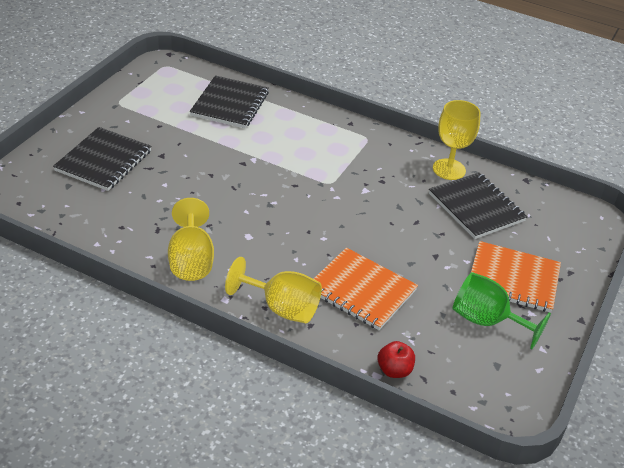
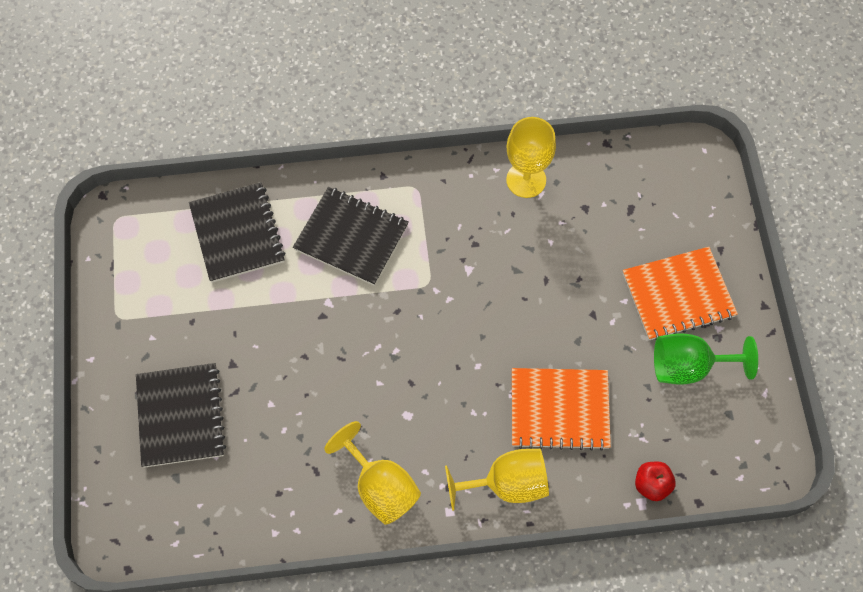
camera: 30 degrees left, 25 degrees up
(476, 207) = (586, 219): black notebook -> black notebook (351, 237)

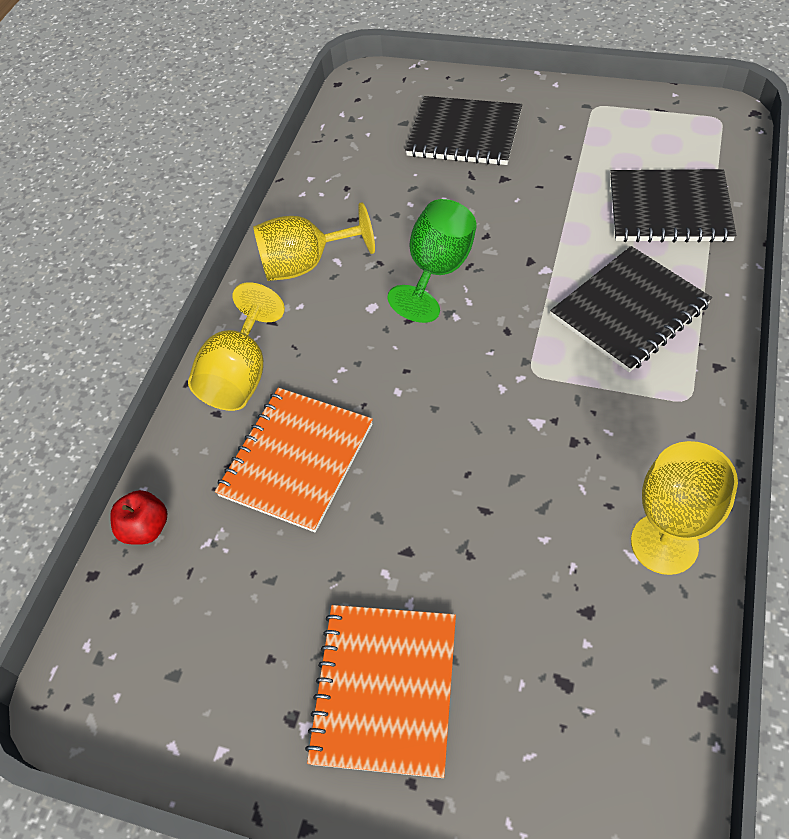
camera: 120 degrees right, 10 degrees down
(689, 367) = (269, 650): green goblet -> green goblet (438, 271)

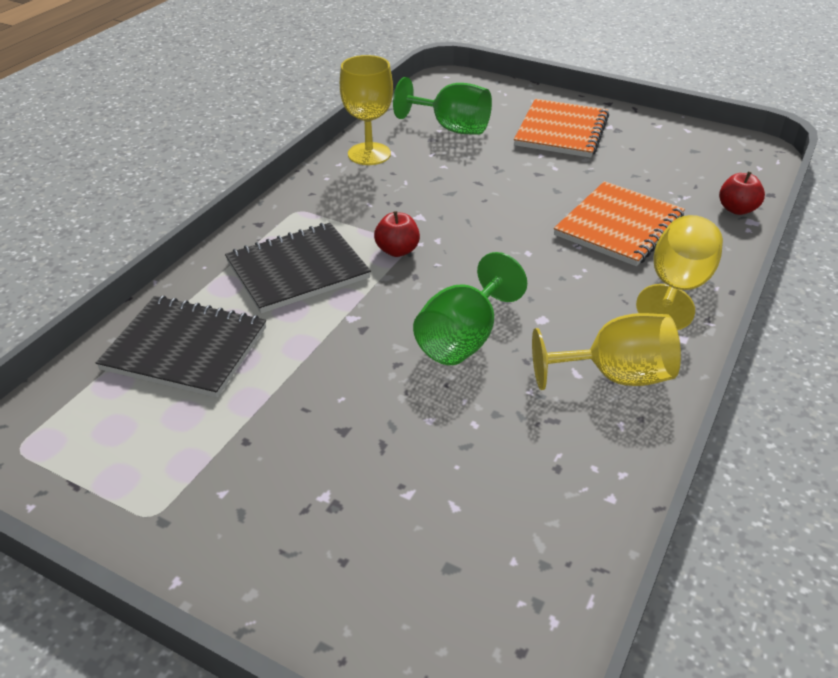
camera: 175 degrees left, 15 degrees down
(464, 134) = (364, 517): black notebook -> none
(539, 361) = (397, 250): none -> red apple
(568, 655) = (451, 128): none -> green goblet

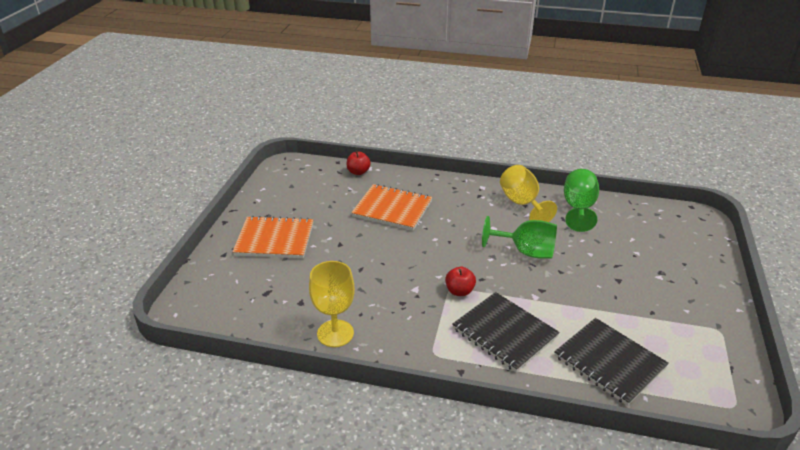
camera: 105 degrees left, 5 degrees down
(185, 348) = (609, 362): black notebook -> black notebook turned 45 degrees counterclockwise
(451, 128) = (280, 294): green goblet -> green goblet (578, 208)
(677, 287) = (442, 189): yellow goblet -> none

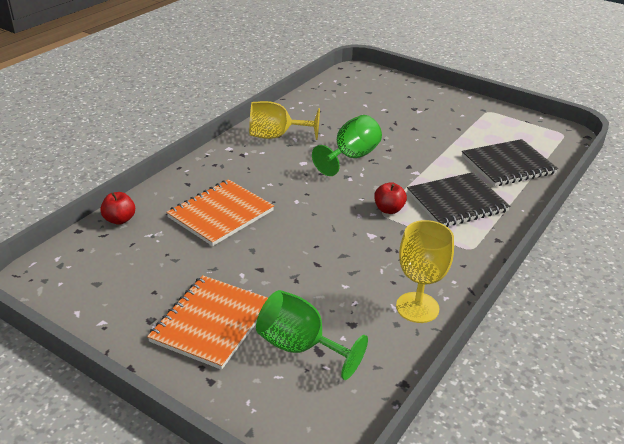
camera: 70 degrees left, 0 degrees up
(578, 208) = (305, 112): green goblet -> green goblet (300, 347)

